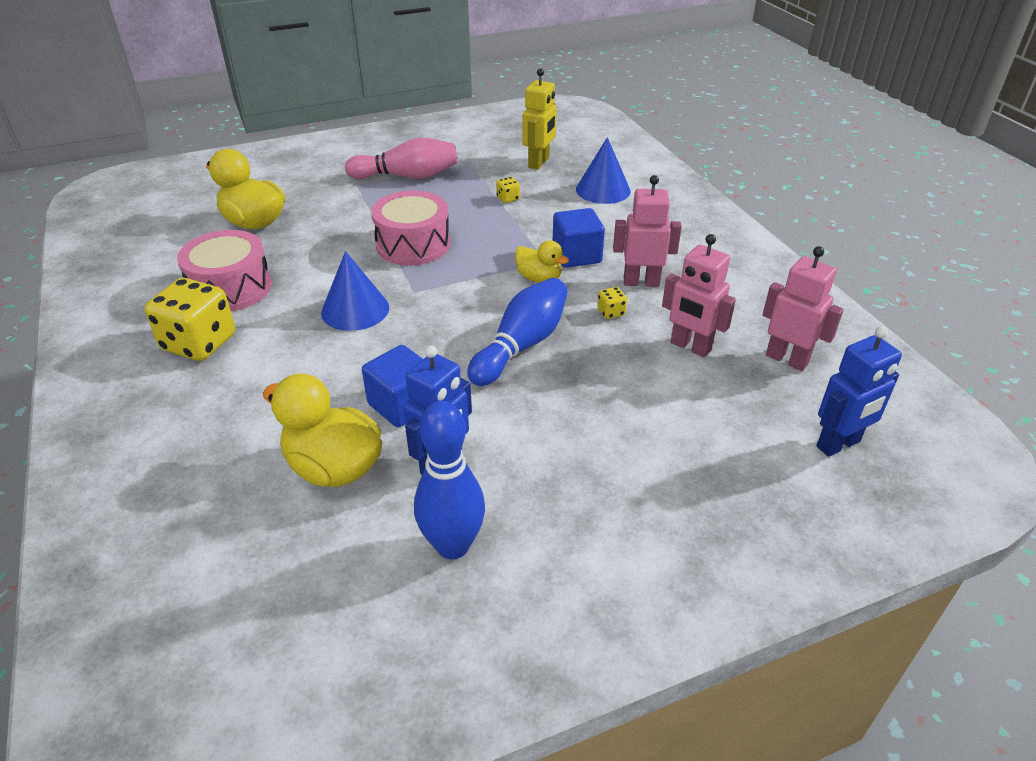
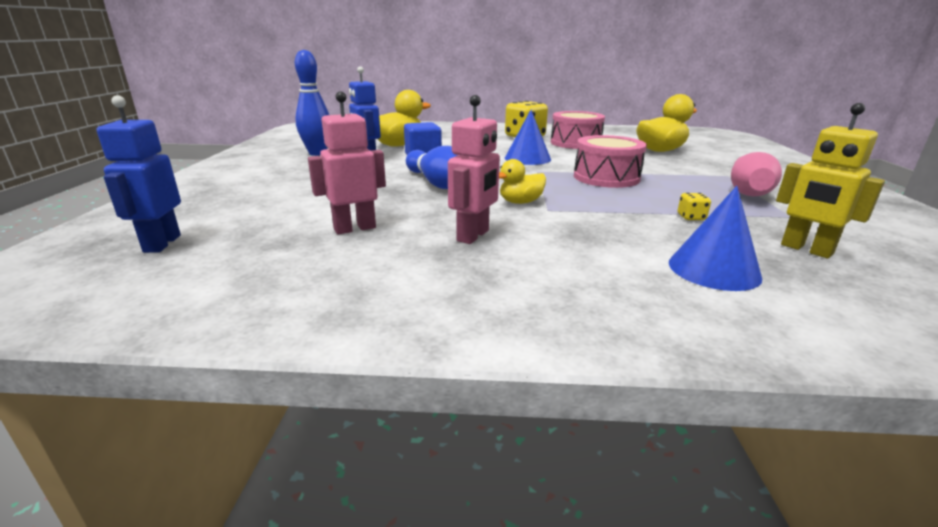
camera: 115 degrees right, 15 degrees down
(576, 255) = (548, 221): blue cube -> none
(611, 312) = (441, 214): yellow dice -> none
(787, 359) = (269, 262): pink robot -> none

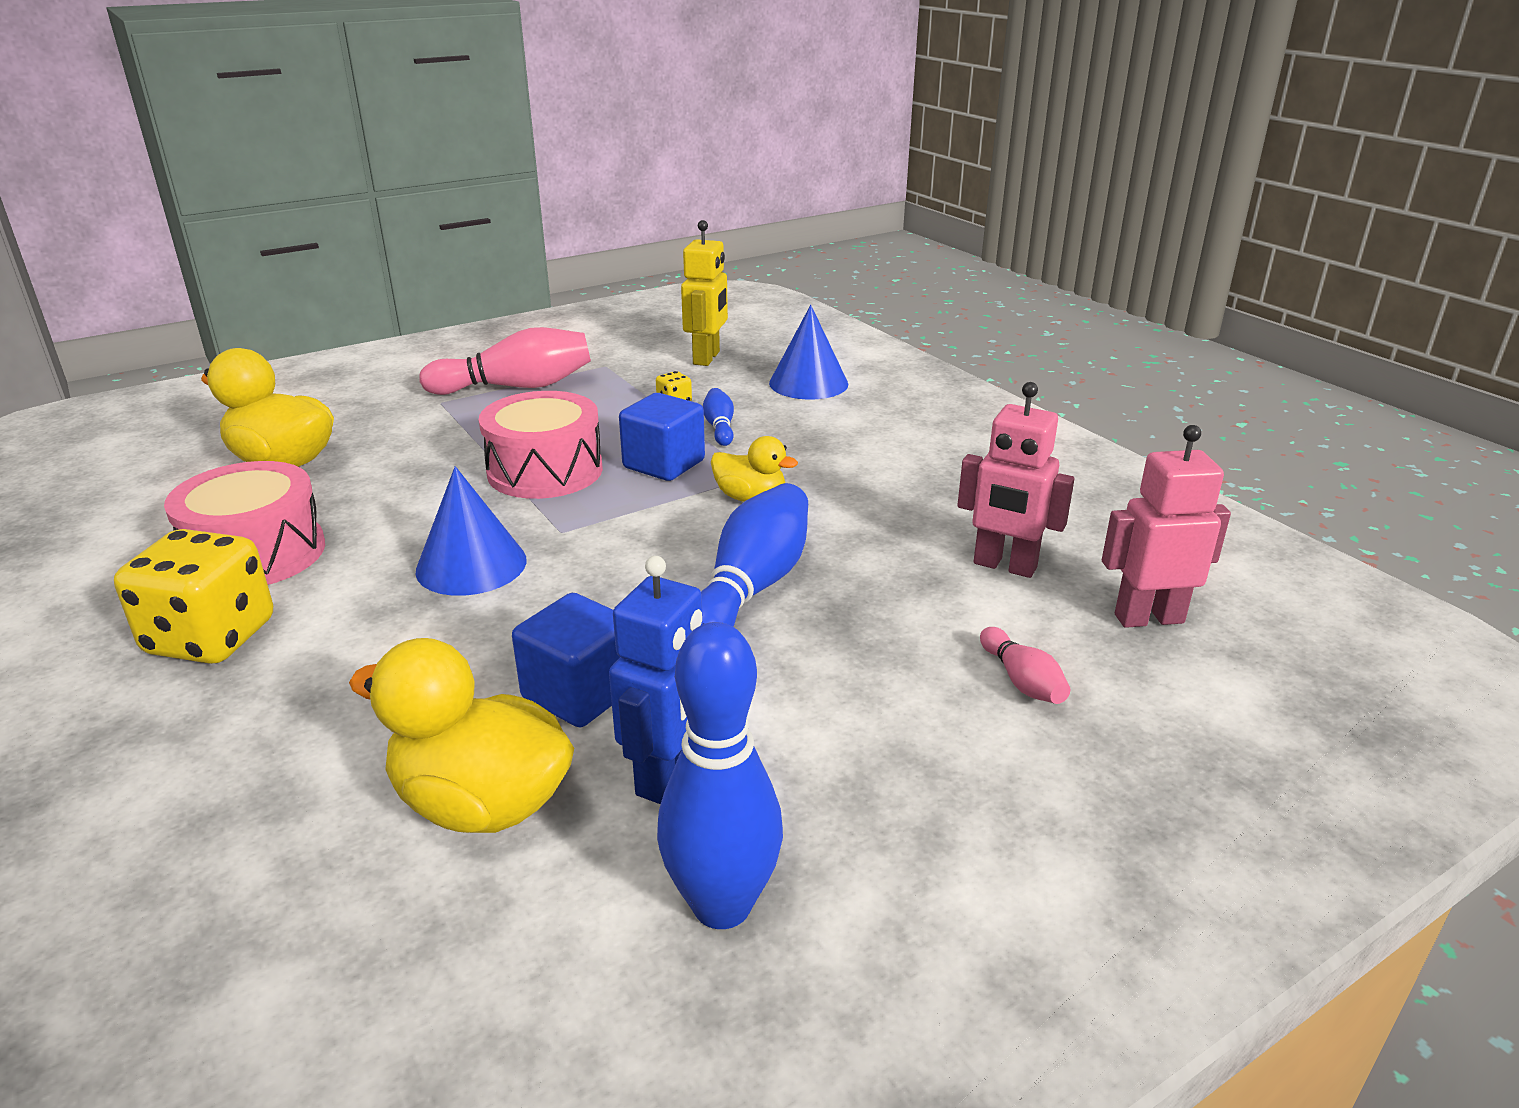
camera: 125 degrees left, 5 degrees up
(161, 244) = (1272, 673): blue robot -> none
(290, 201) = (1022, 681): none -> pink bowling pin
(473, 236) = (902, 490): pink robot -> pink robot (1148, 618)
(588, 196) = (664, 464): none -> blue cube
(632, 218) = (719, 427): none -> blue bowling pin

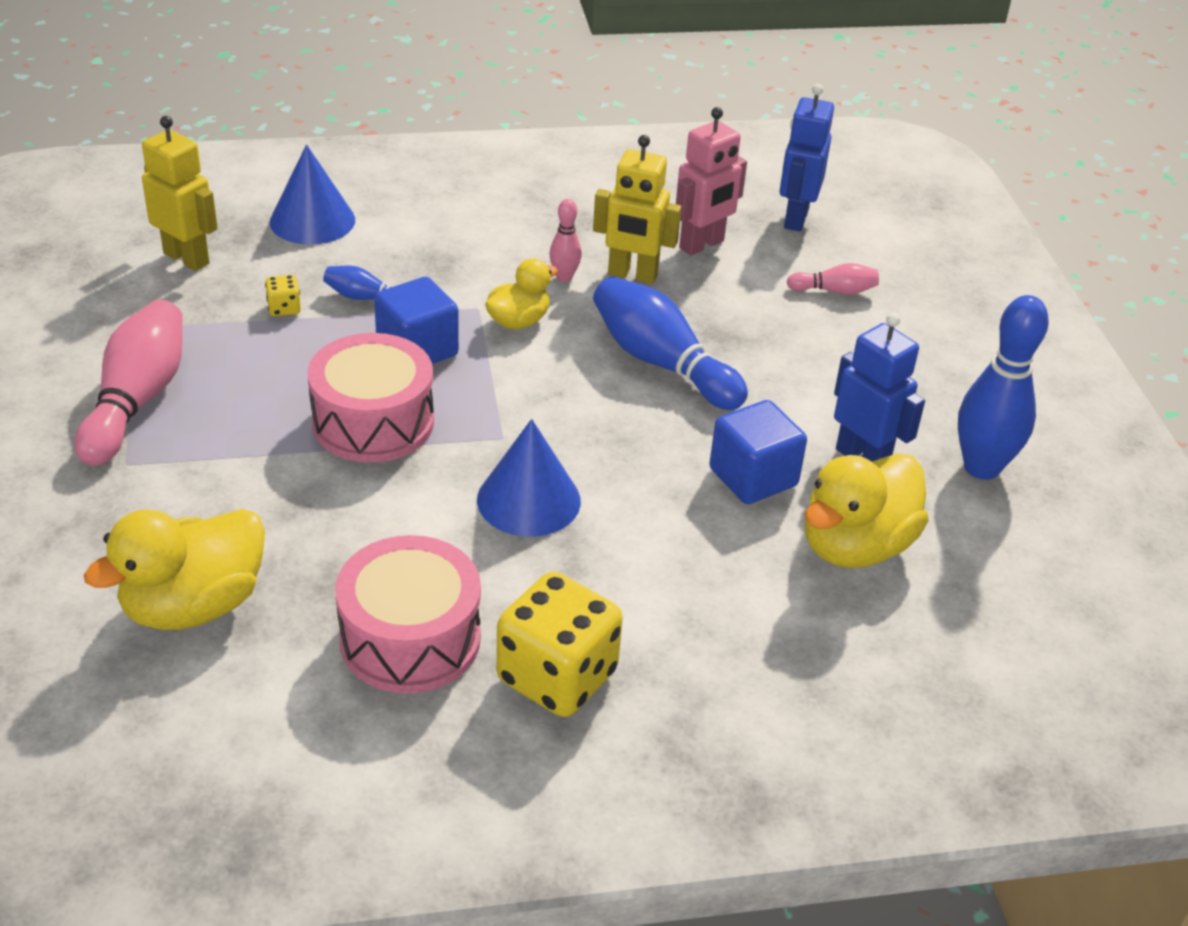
camera: 70 degrees left, 10 degrees up
(848, 503) = (564, 277): none -> pink bowling pin
(895, 538) = (632, 275): none -> yellow robot
(1148, 618) = (795, 218): pink robot -> blue robot

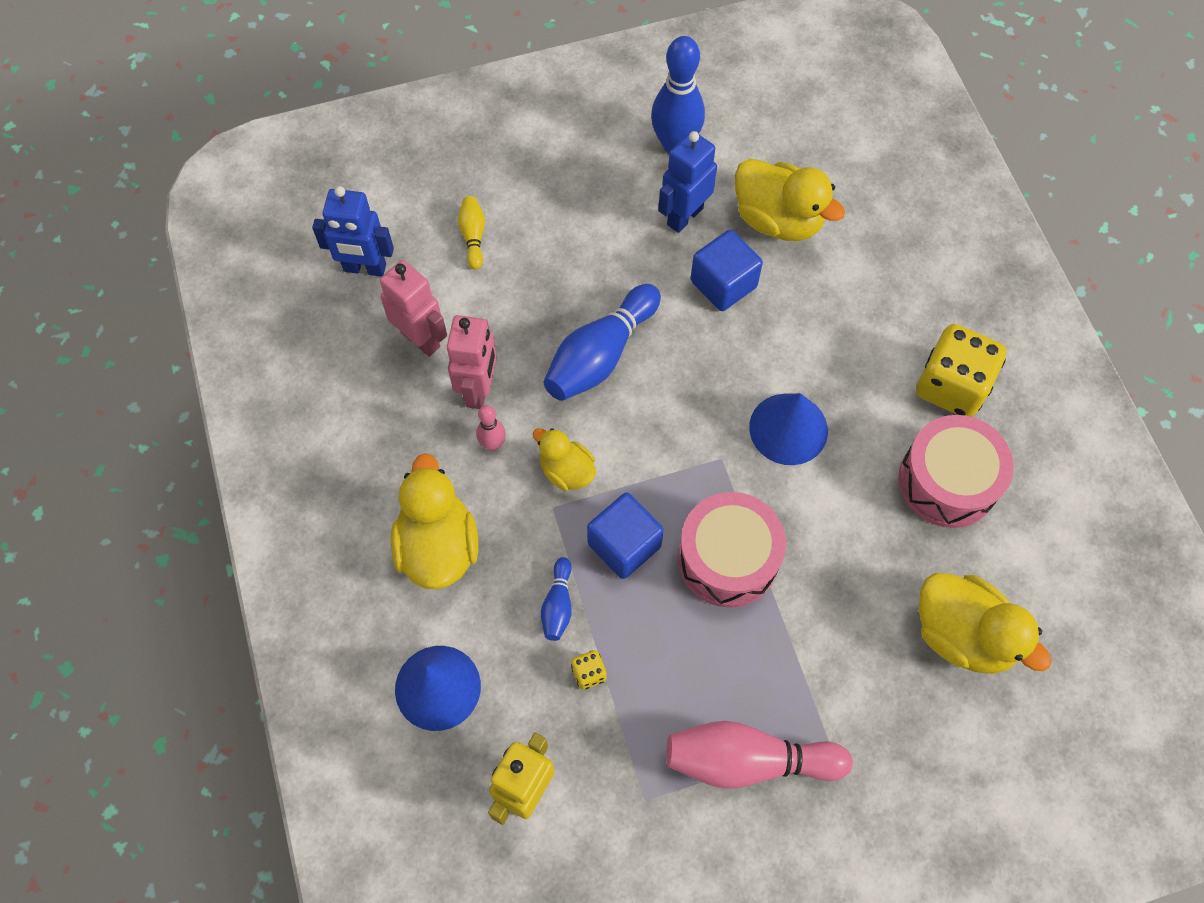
camera: 95 degrees left, 25 degrees up
(457, 234) = (438, 546): none -> yellow duck
(632, 275) = (479, 390): yellow robot -> pink robot
(834, 291) = (473, 236): pink bowling pin -> yellow bowling pin

